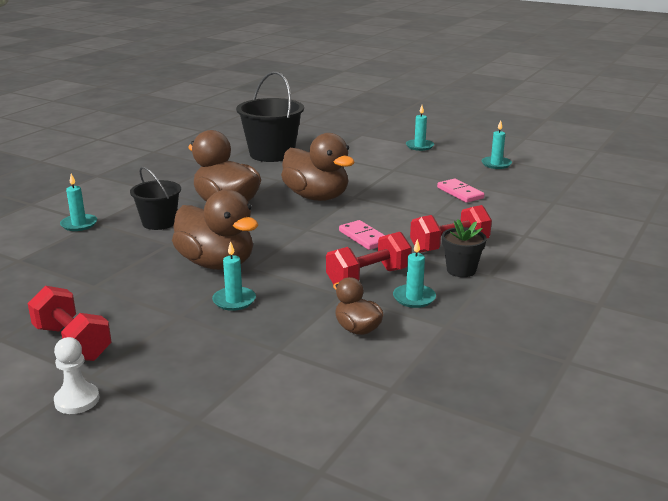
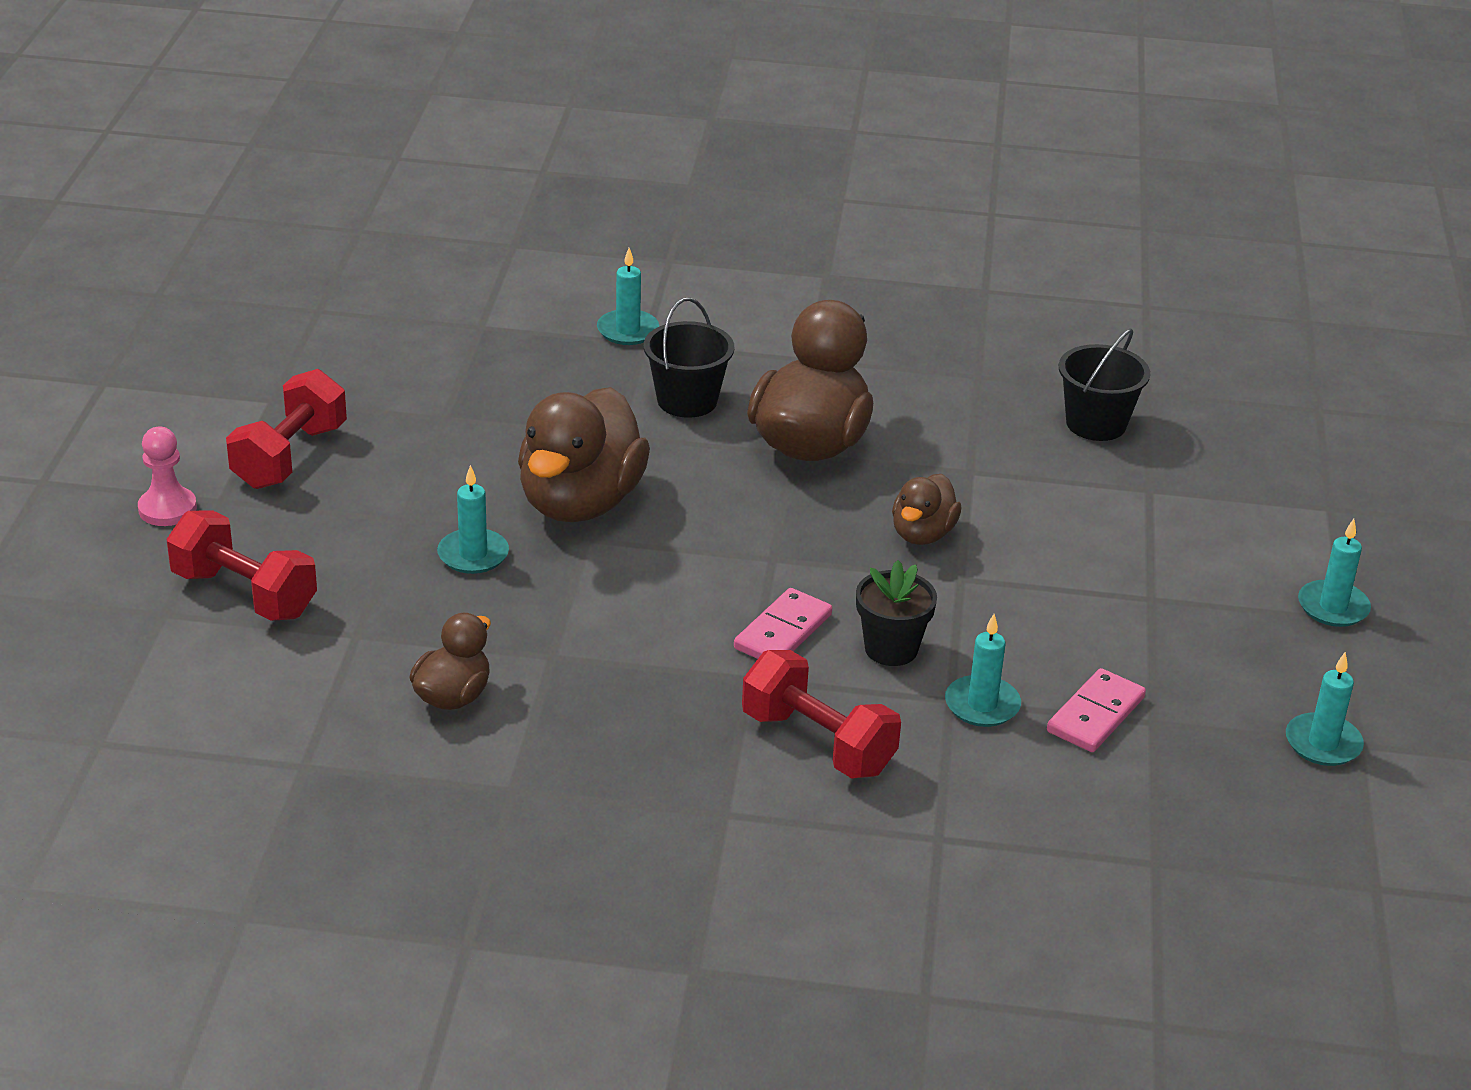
camera: 65 degrees right, 10 degrees up
(77, 400) = (167, 509): white pawn -> pink pawn
(272, 154) = (1096, 424): black bucket -> black bucket, size x0.61
(316, 197) = (922, 534): brown duck -> brown duck, size x0.53
(368, 278) = (628, 671): red dumbbell -> red dumbbell (244, 594)
(414, 298) = (586, 736): turquoise candle -> turquoise candle (982, 705)
(461, 270) = (724, 774): black flower pot -> black flower pot (891, 649)

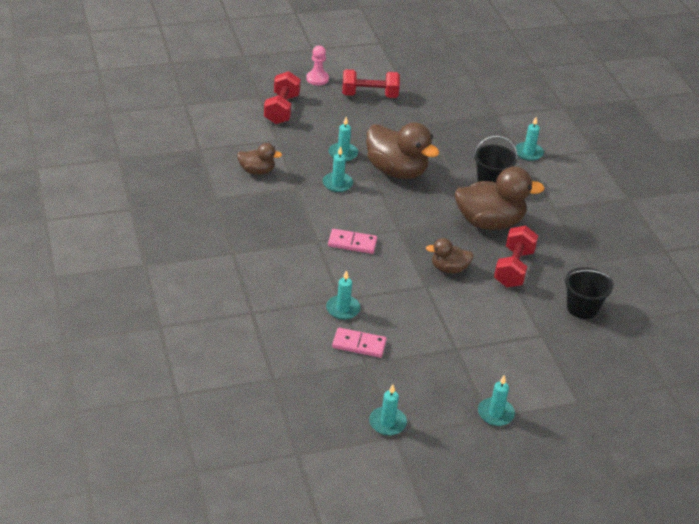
camera: 65 degrees right, 5 degrees up
(574, 593) = (337, 184): none -> turquoise candle
(580, 502) = (396, 171): brown duck -> brown duck turned 135 degrees counterclockwise
(818, 743) = (289, 268): red dumbbell -> red dumbbell (513, 268)
(891, 649) = (362, 275): black flower pot -> none

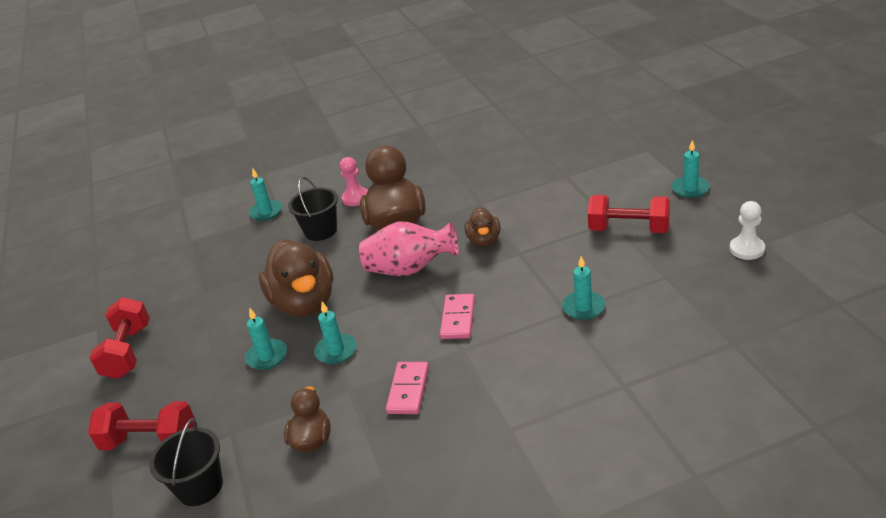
camera: 85 degrees left, 5 degrees down
(317, 79) = (72, 414): pink pawn -> pink pawn (355, 198)
(359, 344) = (638, 286): pink domino -> pink domino (408, 390)
(387, 423) = (747, 249): turquoise candle -> white pawn
(396, 171) = (304, 303): brown duck -> brown duck turned 120 degrees clockwise
(421, 225) = (410, 269): none -> pink vase
(513, 268) = (470, 201): red dumbbell -> red dumbbell (629, 229)
(582, 308) = (517, 159): black bucket -> black bucket (200, 487)

